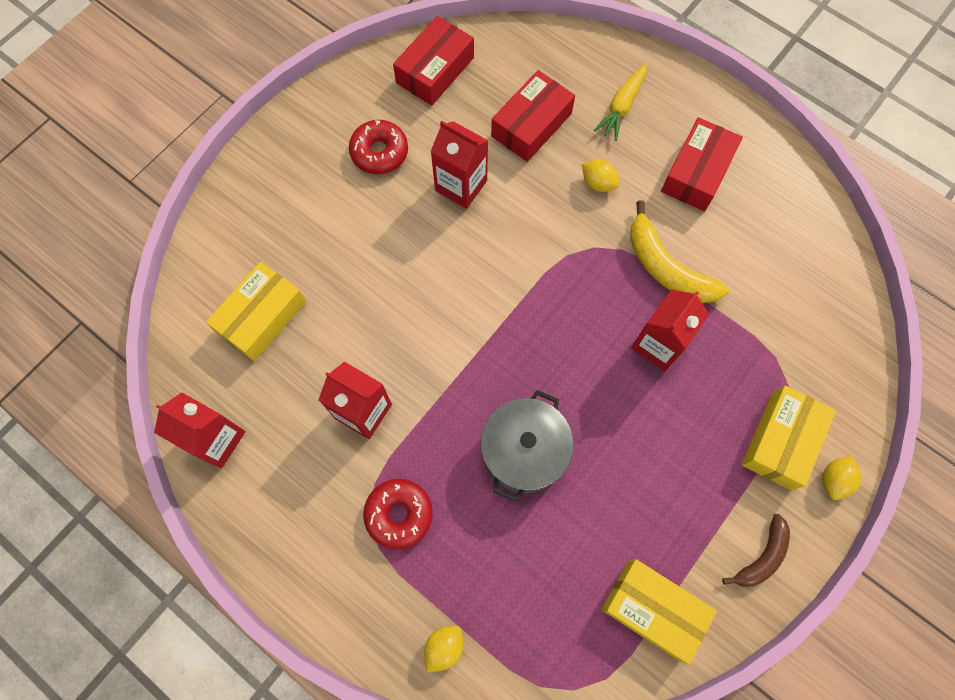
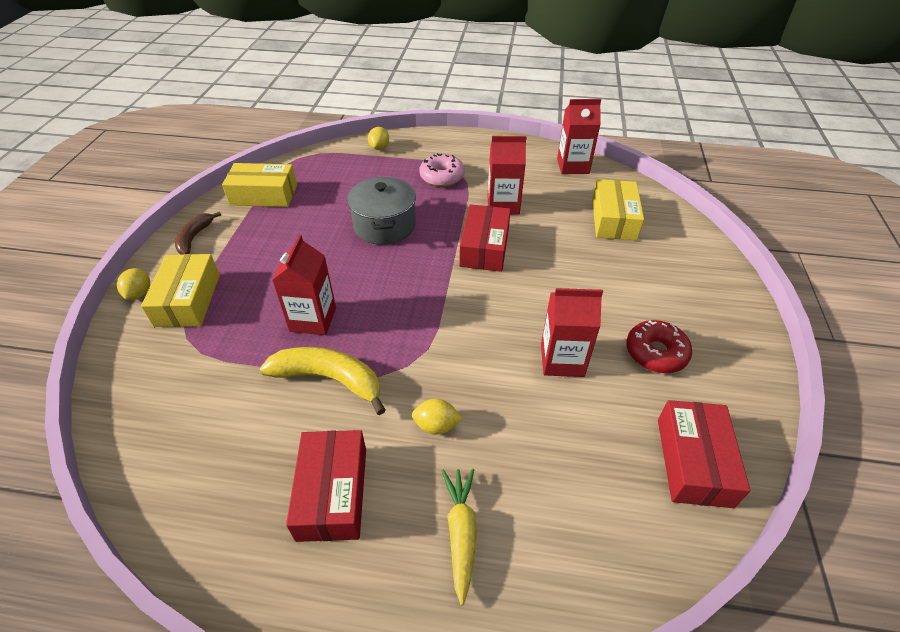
camera: 150 degrees right, 25 degrees down
(399, 514) = (442, 177): red donut -> pink donut
(531, 125) = (545, 453): red box -> red box (484, 247)

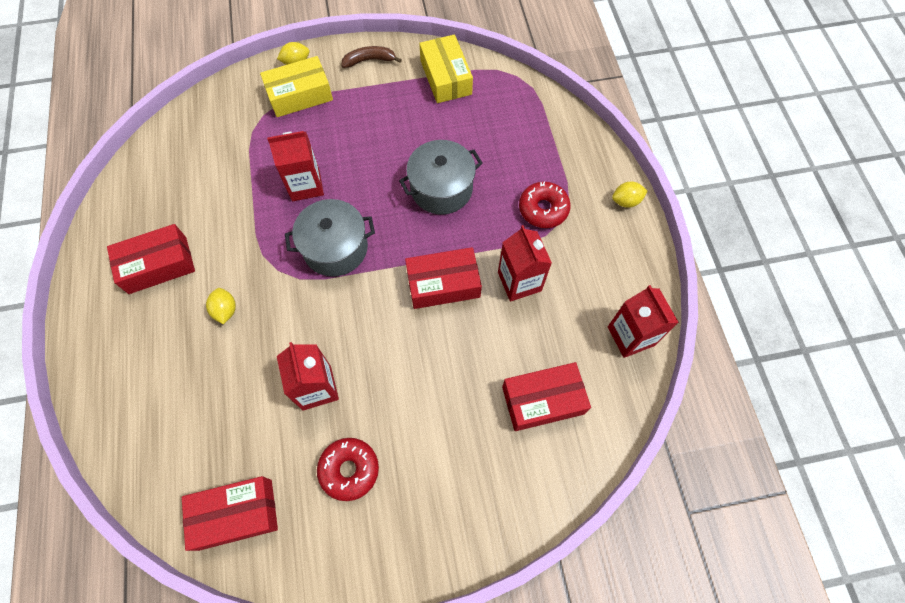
camera: 70 degrees right, 20 degrees up
(329, 379) = (250, 223): yellow banana -> none
(379, 148) = (568, 134): yellow lemon -> yellow lemon (626, 201)
(406, 312) = (335, 248): none -> grey pot
(442, 177) = (543, 209): pink donut -> red donut
(461, 533) = (143, 354): yellow carrot -> none
(613, 219) = (543, 400): yellow box -> red box

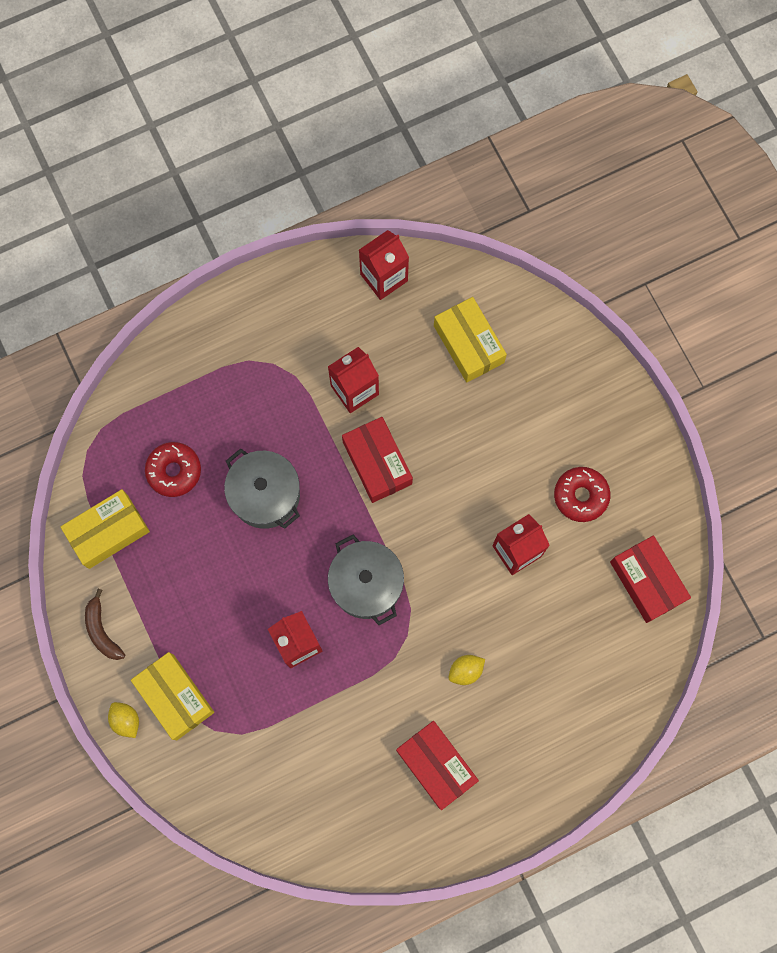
camera: 105 degrees left, 10 degrees up
(543, 209) = (264, 384): red donut -> red donut (174, 471)
(543, 400) = (468, 344): red box -> yellow box
(626, 201) = (233, 303): yellow lemon -> none

